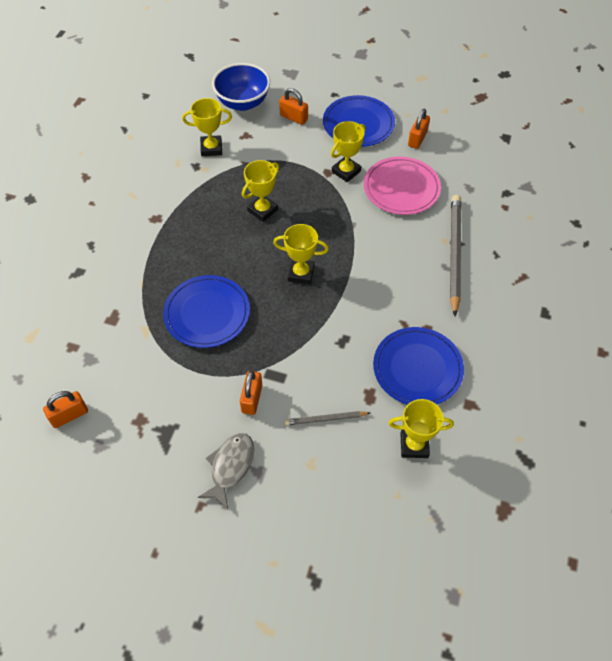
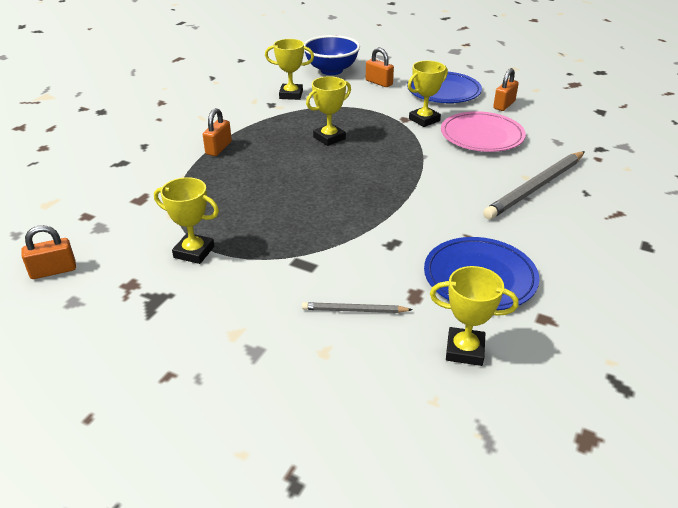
camera: 10 degrees right, 20 degrees down
(207, 313) = (243, 206): blue plate -> none
(230, 467) = (221, 341): grey fish -> none
(252, 398) = (269, 281): orange padlock -> orange padlock (218, 148)
(301, 273) = (357, 186): yellow trophy -> yellow trophy (194, 252)
(454, 254) = (536, 187): grey pencil -> grey pencil turned 150 degrees counterclockwise

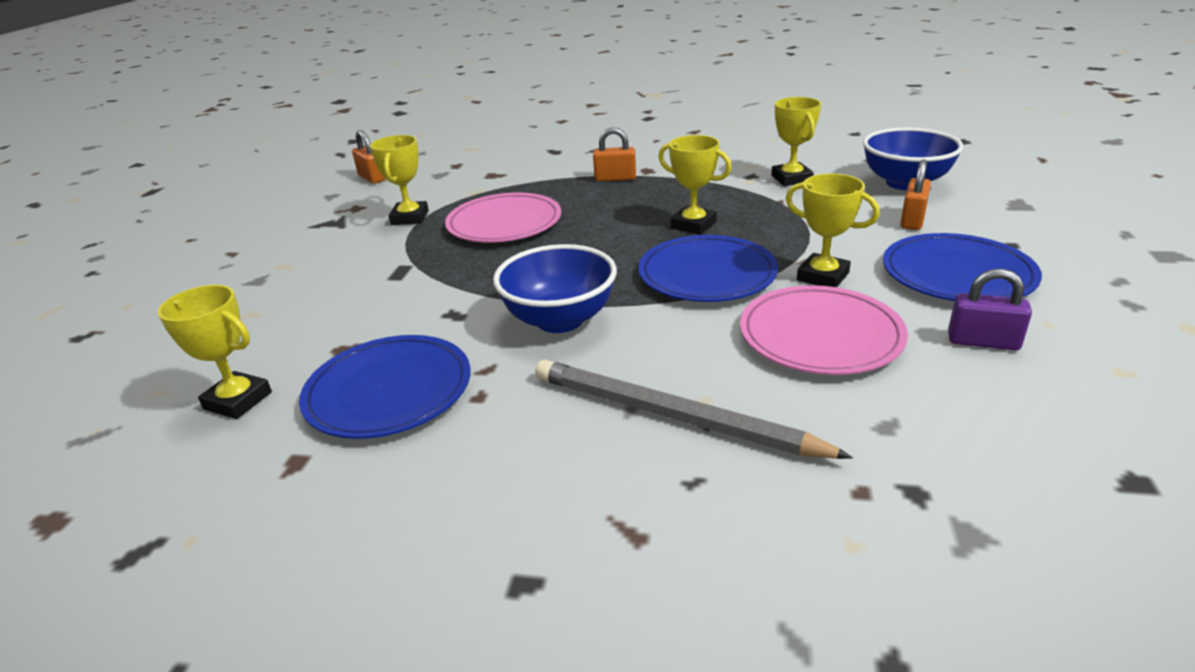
camera: 75 degrees right, 5 degrees down
(256, 206) = (504, 223): none -> pink plate
(354, 310) = (317, 316): grey pencil -> none
(399, 148) = (707, 274): none -> blue plate
(424, 204) = (560, 320): none -> blue bowl
(465, 350) = (238, 400): yellow trophy -> yellow trophy turned 60 degrees counterclockwise
(504, 105) = (983, 342): orange padlock -> purple padlock

